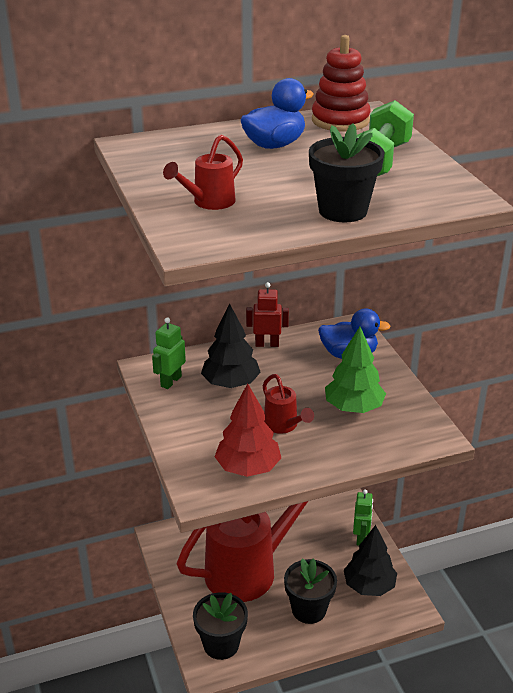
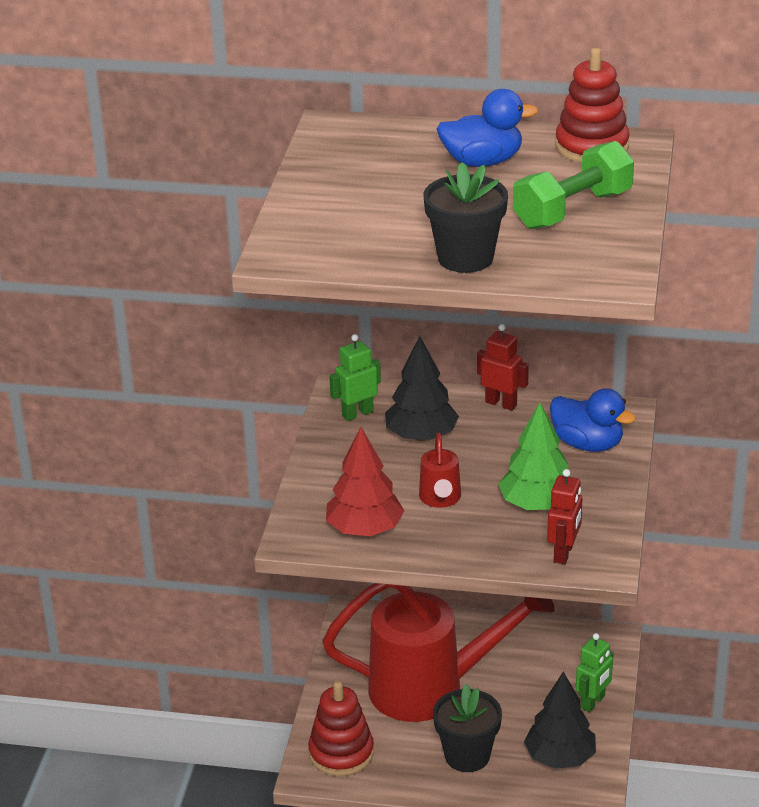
camera: 30 degrees right, 0 degrees up
(208, 203) = (342, 214): red watering can -> none
(221, 644) = (341, 753): black flower pot -> red stacking toy
(403, 437) = (564, 553): none -> red robot

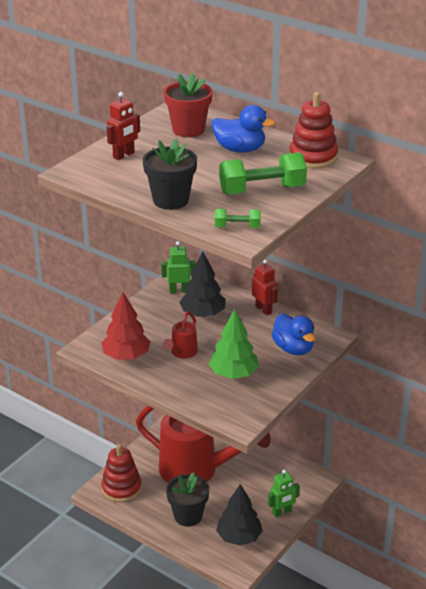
camera: 25 degrees right, 0 degrees up
(380, 152) = (188, 130): none -> red flower pot
(564, 553) = (224, 407): red robot -> red robot (124, 155)
(594, 269) = (237, 227): none -> green dumbbell

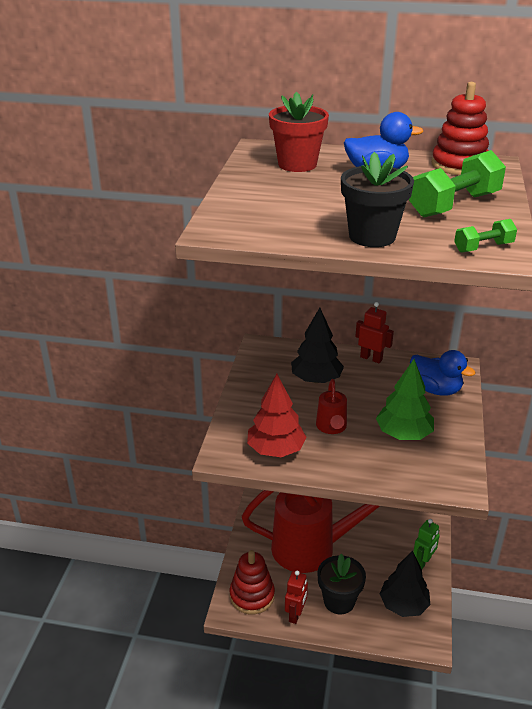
camera: 25 degrees left, 0 degrees up
(124, 155) = (257, 202): red robot -> red robot (296, 614)
(179, 290) = (271, 362): green robot -> none

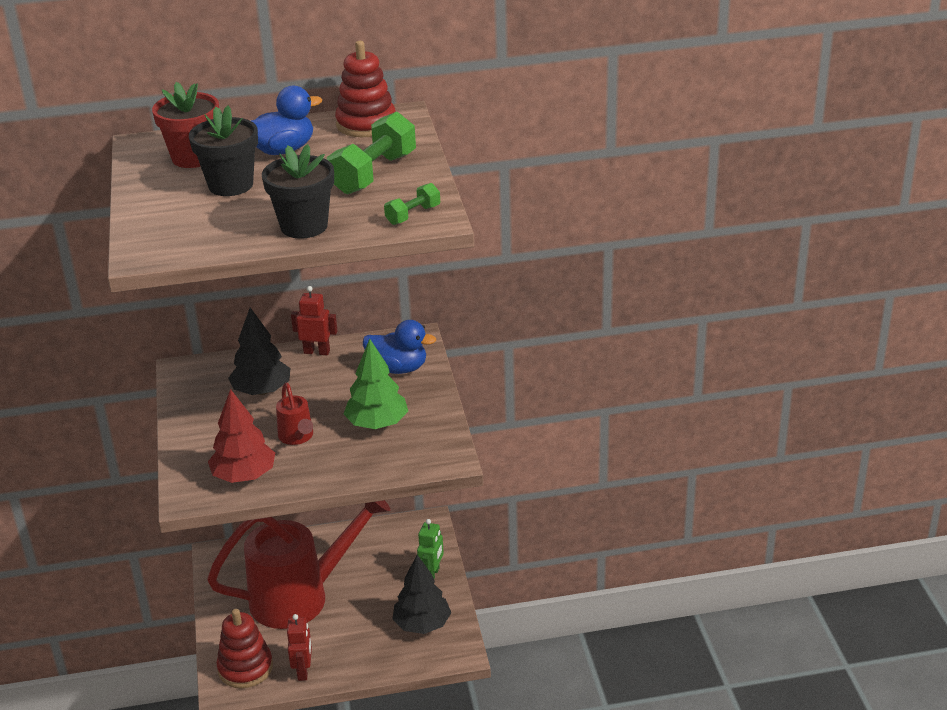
camera: 20 degrees left, 0 degrees up
(339, 601) = (348, 642): black flower pot -> black flower pot (230, 185)

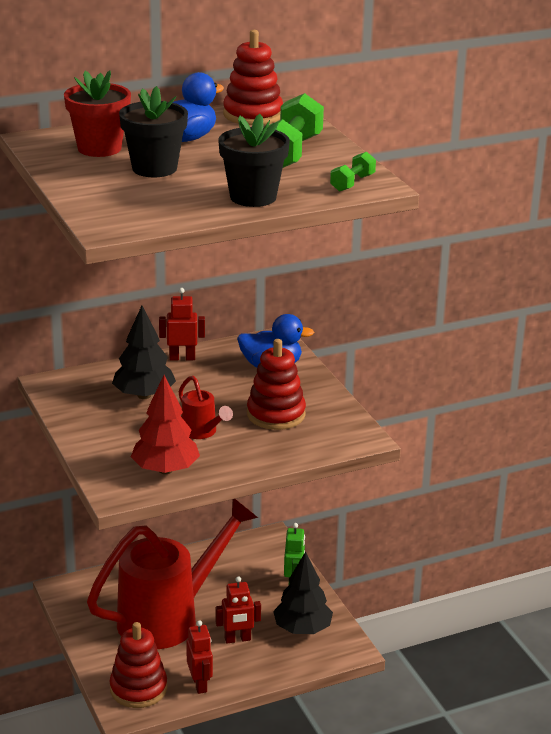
camera: 15 degrees left, 5 degrees down
(356, 628) = (237, 639): none -> red robot
(377, 424) = (276, 414): green tree -> red stacking toy

